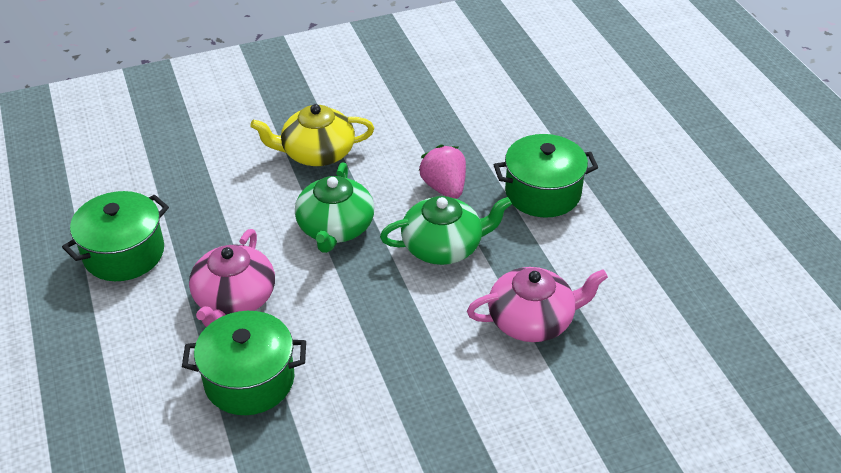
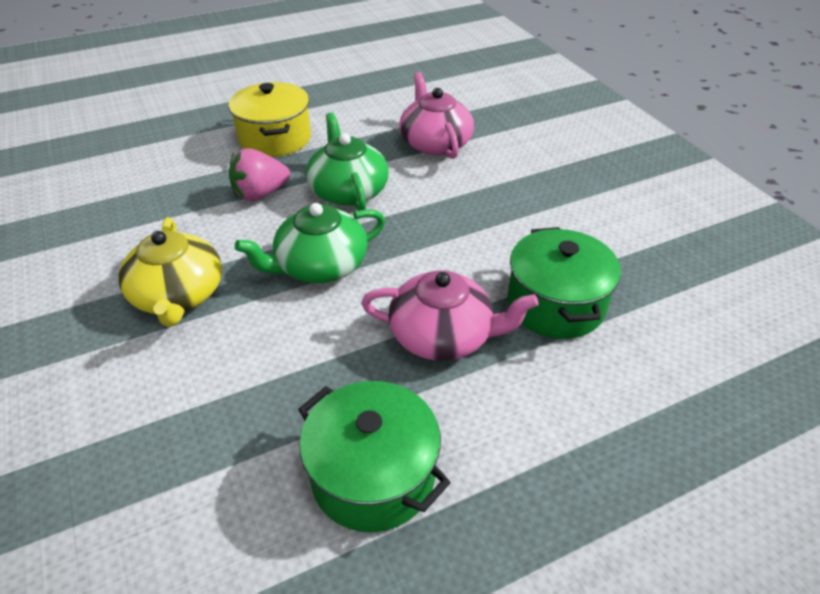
camera: 95 degrees left, 0 degrees up
(335, 227) = (320, 265): green teapot -> green teapot turned 150 degrees clockwise
(542, 193) = (275, 139): green pot -> yellow pot

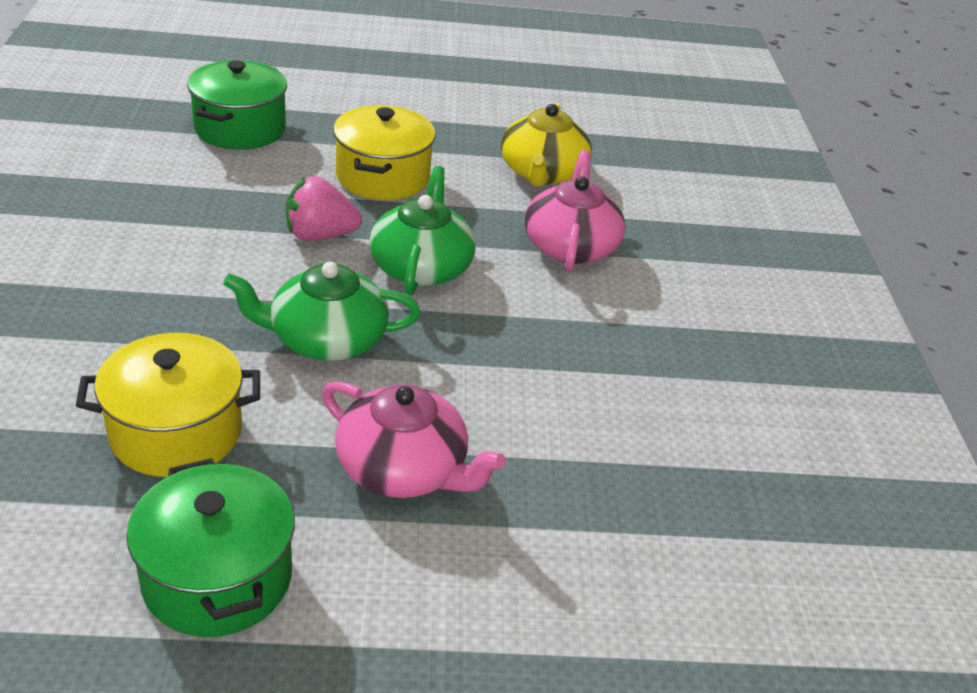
camera: 20 degrees right, 5 degrees down
(178, 295) = (157, 314): yellow teapot -> yellow teapot (542, 172)
(259, 378) = (176, 432): none -> yellow pot
(555, 304) = (564, 489): green pot -> green pot (240, 129)

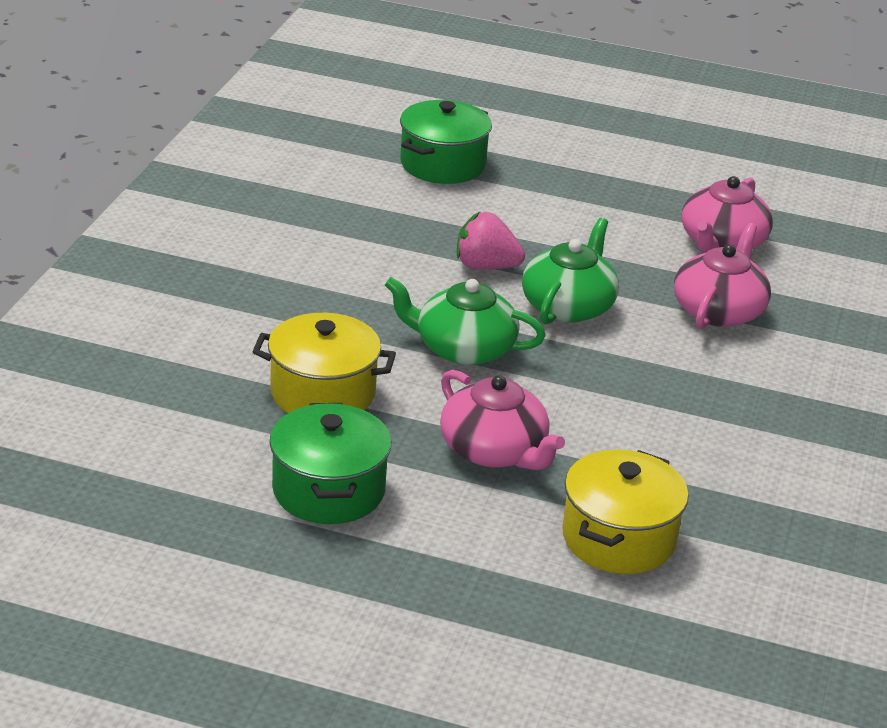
camera: 20 degrees right, 5 degrees down
(382, 177) = (562, 225): yellow pot -> yellow pot (618, 538)
(542, 172) = (721, 243): yellow teapot -> pink teapot

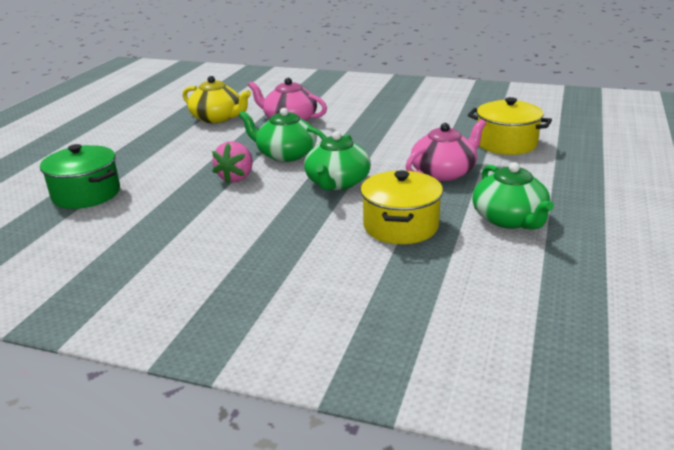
camera: 85 degrees left, 5 degrees down
(328, 490) = (509, 219): green pot -> green teapot
(721, 243) = (217, 118): pink teapot -> yellow teapot

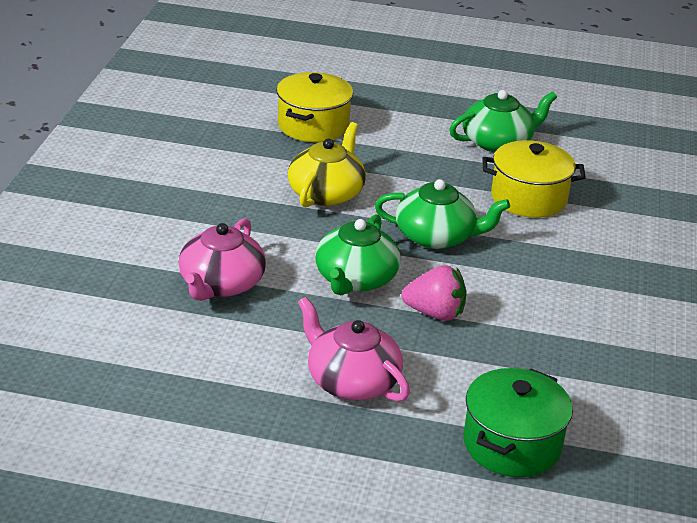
camera: 100 degrees left, 5 degrees up
(217, 118) = (203, 360): yellow teapot -> yellow teapot (326, 193)
(444, 172) = (398, 168): pink teapot -> pink teapot (351, 381)

